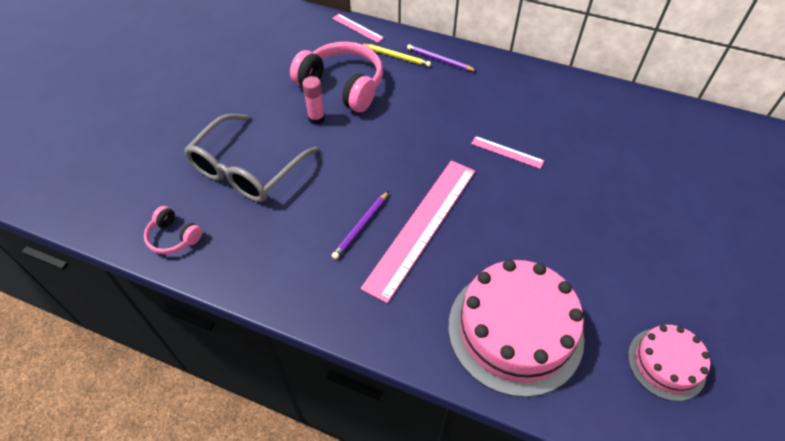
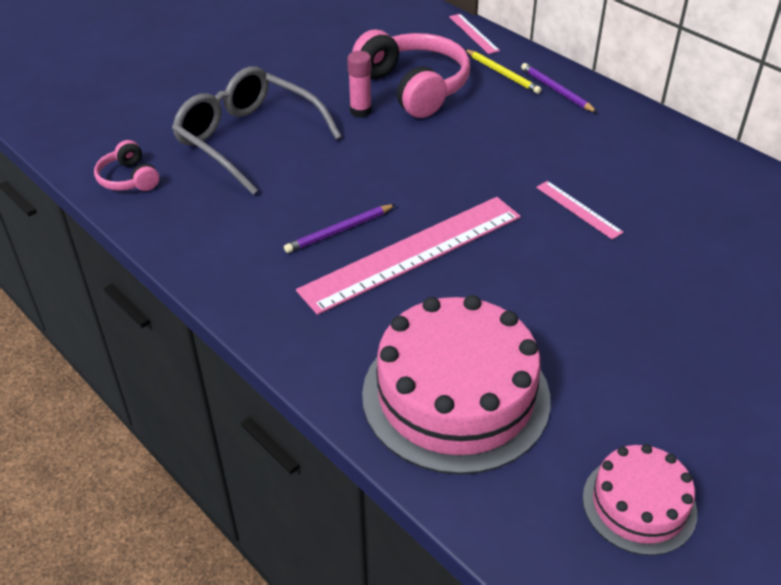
camera: 25 degrees right, 10 degrees down
(247, 169) = (248, 139): grey glasses -> grey glasses turned 75 degrees clockwise

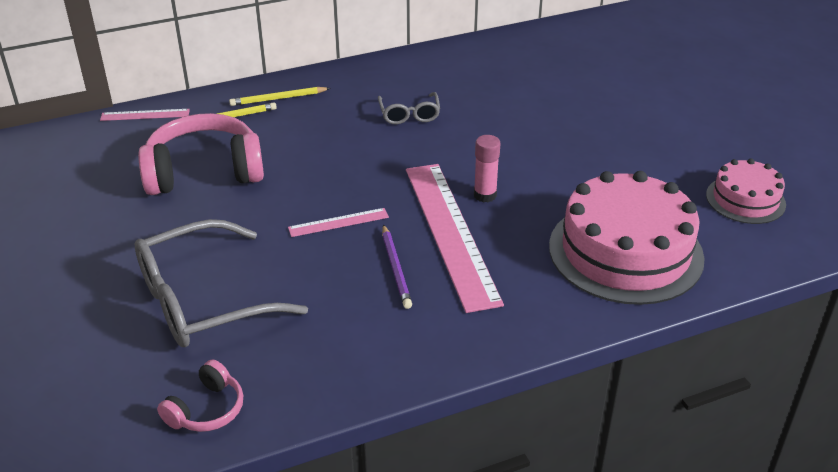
camera: 70 degrees left, 5 degrees down
(129, 179) = (206, 409): pink headphones -> pink headphones turned 45 degrees counterclockwise
(360, 111) = (217, 213): pink glue stick -> pink glue stick (485, 195)
(556, 90) = (278, 99): purple pencil -> yellow pencil
(578, 209) = (444, 135): pink ruler -> pink ruler (338, 222)
(597, 176) = (409, 115): none -> grey glasses

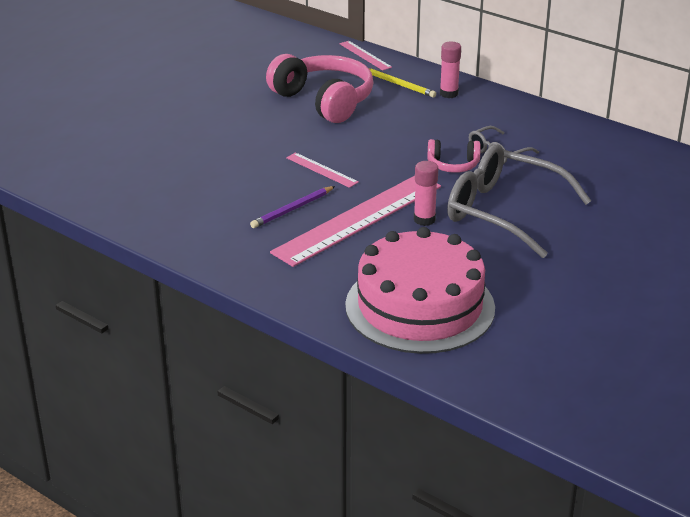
camera: 60 degrees right, 5 degrees down
(203, 300) = (189, 151): grey glasses -> grey glasses (503, 212)
(206, 409) = (94, 189): pink headphones -> pink headphones (453, 165)
(278, 99) = (449, 94): yellow pencil -> pink glue stick
(745, 199) = (573, 355): pink cake -> none

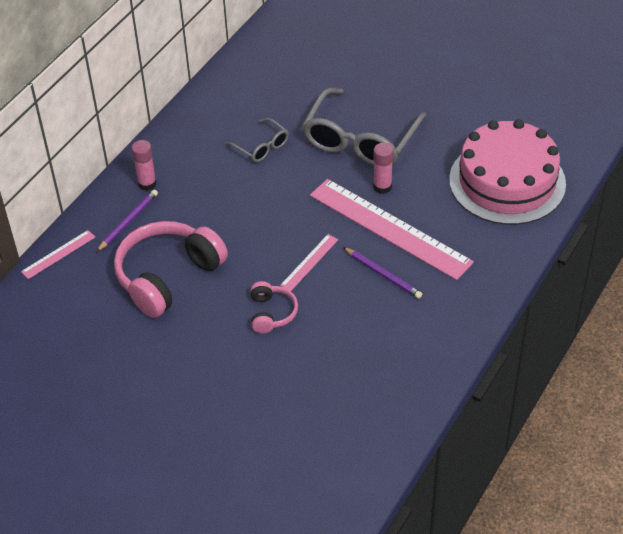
camera: 95 degrees left, 15 degrees up
(399, 84) = (128, 222): yellow pencil -> purple pencil
(453, 165) = (287, 174): pink headphones -> pink headphones (271, 313)

